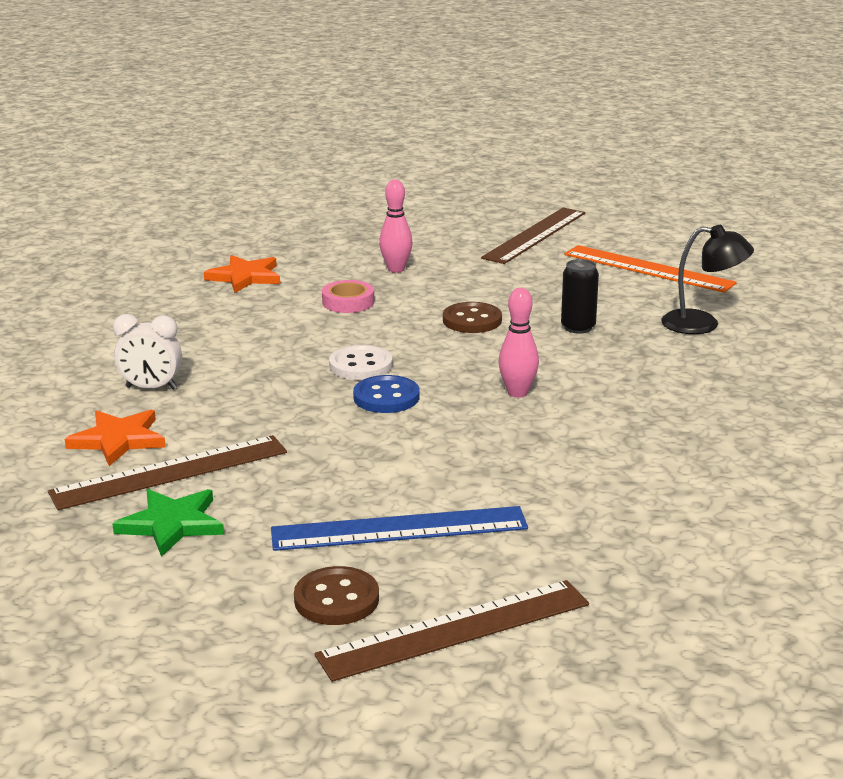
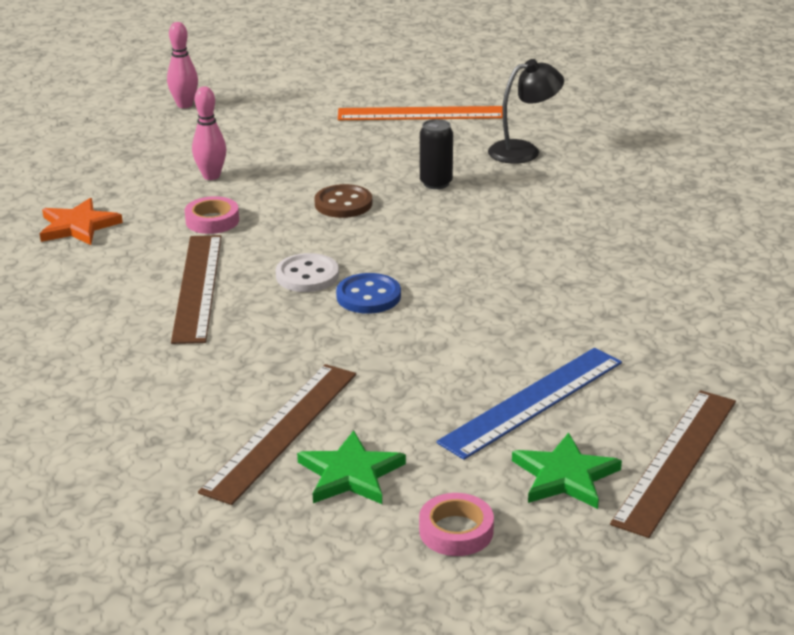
camera: 35 degrees left, 5 degrees up
(118, 440) = (190, 421): orange star -> none
(151, 388) = (148, 363): white clock -> none
(185, 602) = (456, 531): none -> pink tape
(336, 599) = (565, 476): brown button -> green star
(517, 393) = (466, 255): pink bowling pin -> pink bowling pin (185, 105)
(535, 235) = (288, 108): brown ruler -> brown ruler (197, 287)

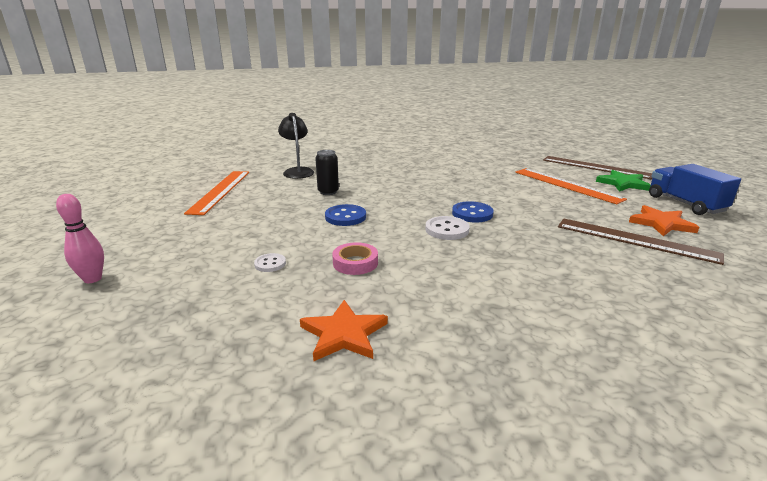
camera: 85 degrees left, 5 degrees down
(197, 287) = (466, 268): brown ruler -> none
(211, 176) = (270, 264): pink bowling pin -> white button
(343, 204) = (345, 217): brown button -> blue button
(350, 474) = (661, 223): green star -> orange star
(456, 531) = (685, 204): pink tape -> blue truck
(532, 401) = (566, 185): blue ruler -> orange ruler

